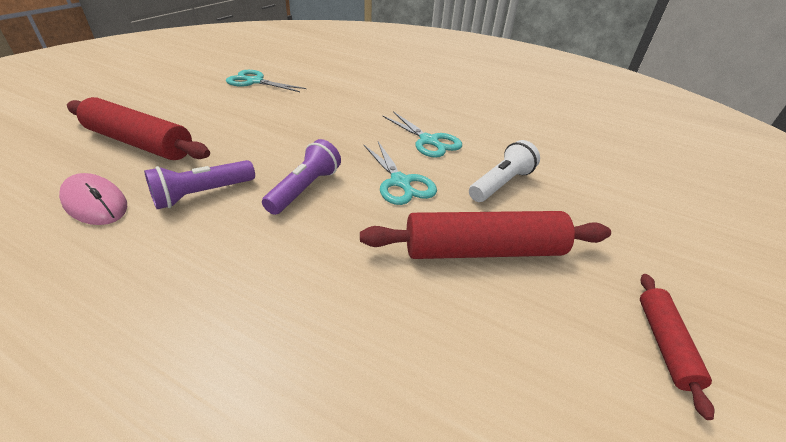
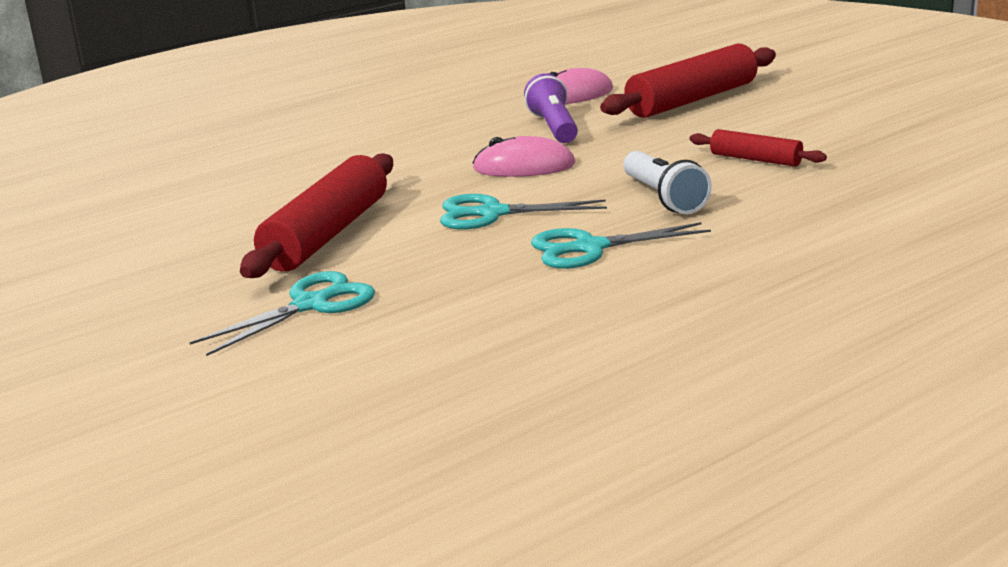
camera: 120 degrees right, 15 degrees down
(255, 82) = (899, 147): turquoise scissors -> turquoise scissors (310, 305)
(305, 189) = (524, 167): purple flashlight -> pink mouse
(501, 184) = (427, 274): white flashlight -> white flashlight (663, 198)
(664, 344) = (125, 283): red rolling pin -> red rolling pin (755, 159)

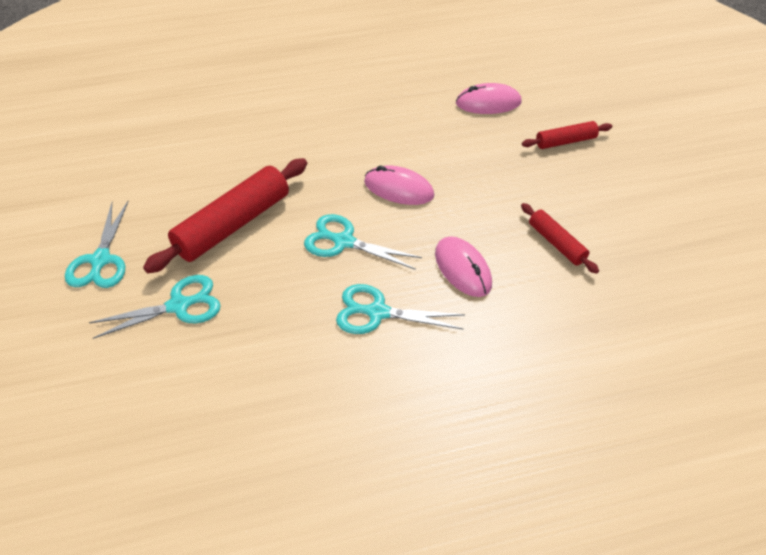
camera: 20 degrees right, 25 degrees up
(156, 300) = (100, 260): none -> turquoise scissors
(554, 127) = (449, 143): purple flashlight -> none
(663, 198) = (463, 269): white flashlight -> pink mouse
(692, 100) = (565, 141): red rolling pin -> red rolling pin, size x0.53

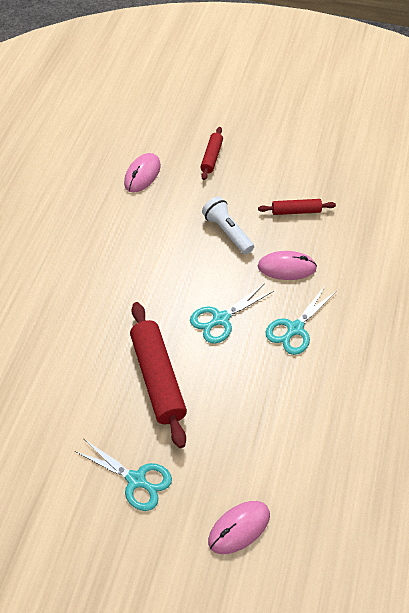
camera: 60 degrees left, 5 degrees up
(178, 306) = (217, 442): turquoise scissors -> none
(398, 189) = (191, 265): pink mouse -> pink mouse (239, 528)
(470, 198) = (227, 232): none -> white flashlight

